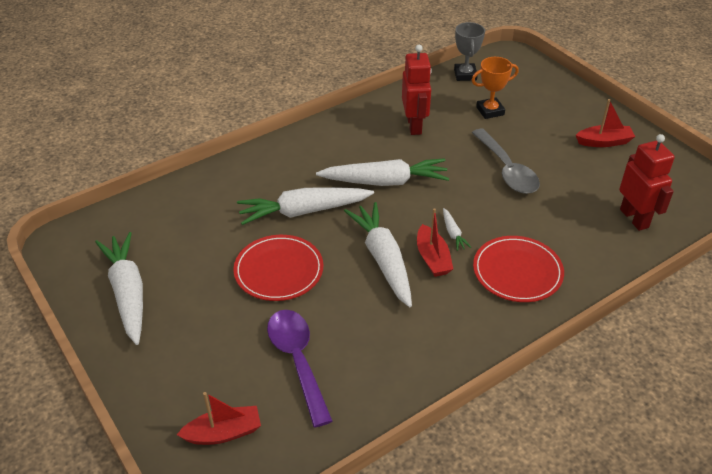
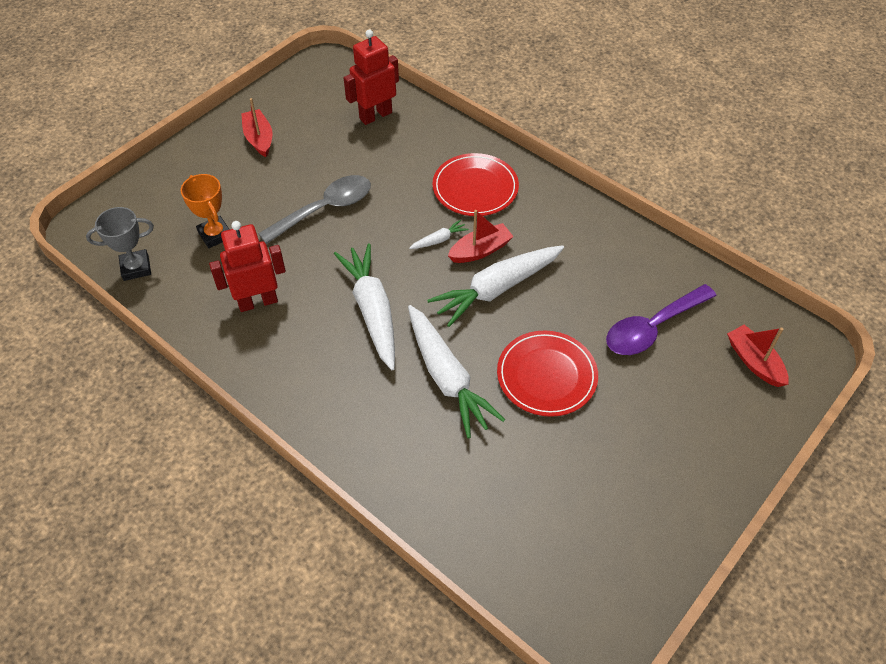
camera: 105 degrees left, 10 degrees up
(128, 293) = (639, 515): white carrot -> none

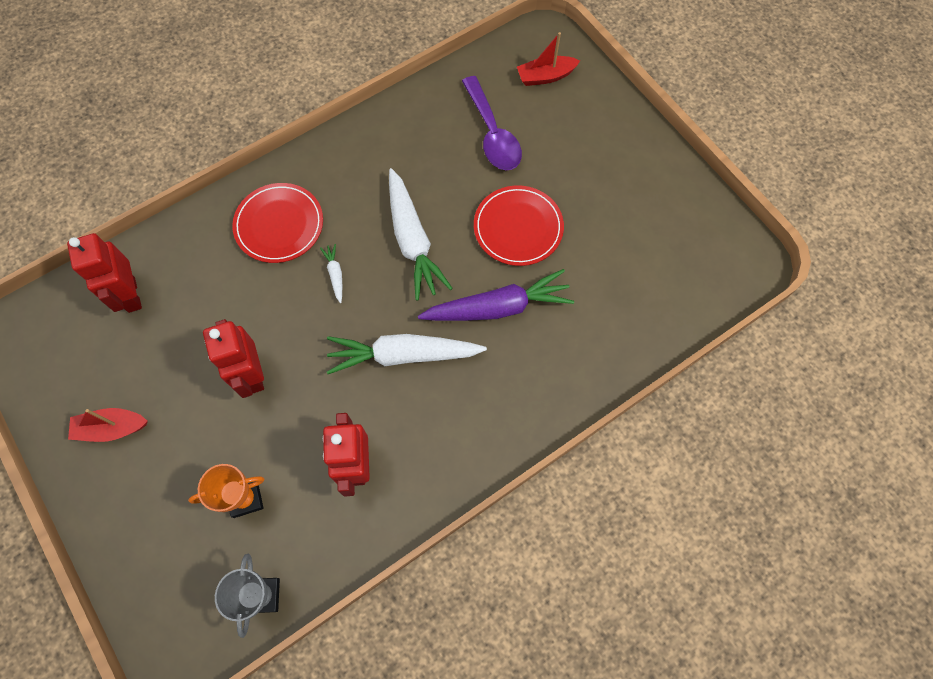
camera: 75 degrees left, 15 degrees up
(325, 209) = (252, 375): grey spoon -> red robot
(447, 377) = (498, 307): white carrot -> purple carrot
(480, 250) = (361, 242): red boat -> none

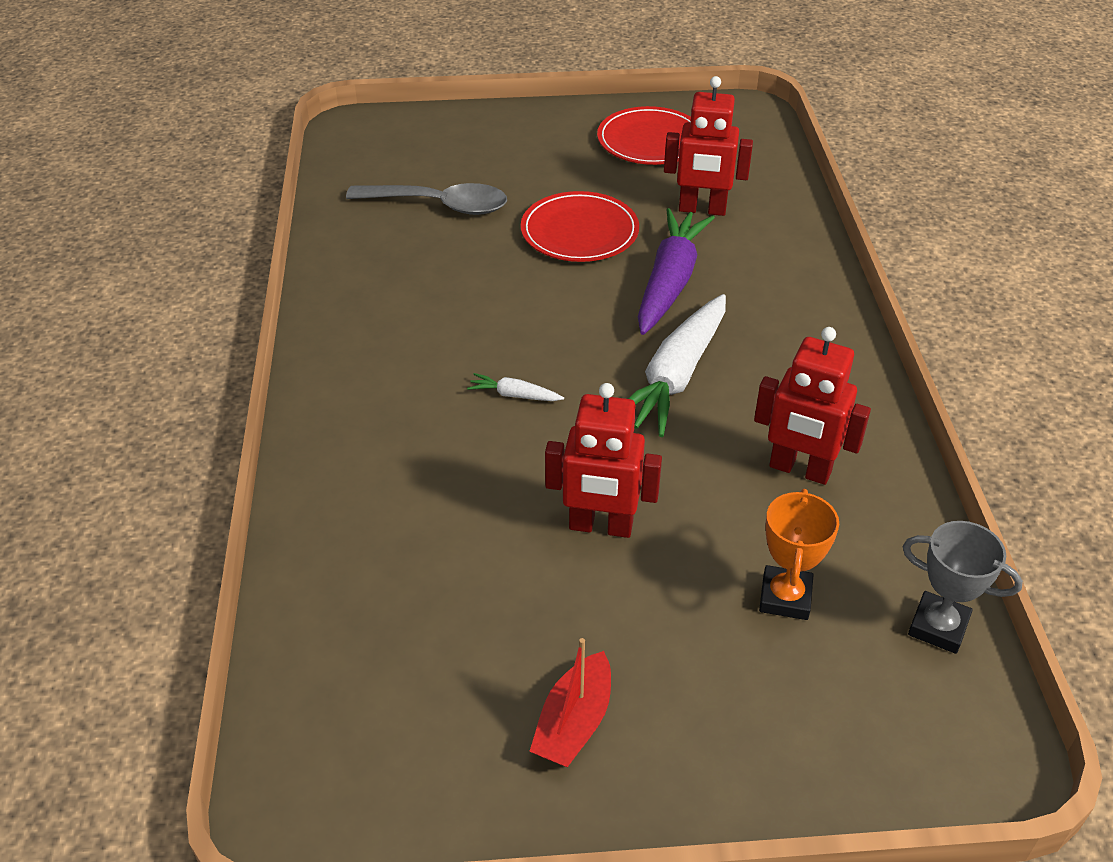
camera: 60 degrees left, 25 degrees down
(131, 295) = (361, 622): red robot -> red robot (702, 209)
(279, 225) = (392, 421): red plate -> red plate (650, 141)
(412, 240) = (524, 314): white carrot -> none
(492, 134) = (439, 205): purple spoon -> grey spoon
(545, 76) = (405, 145): red boat -> none

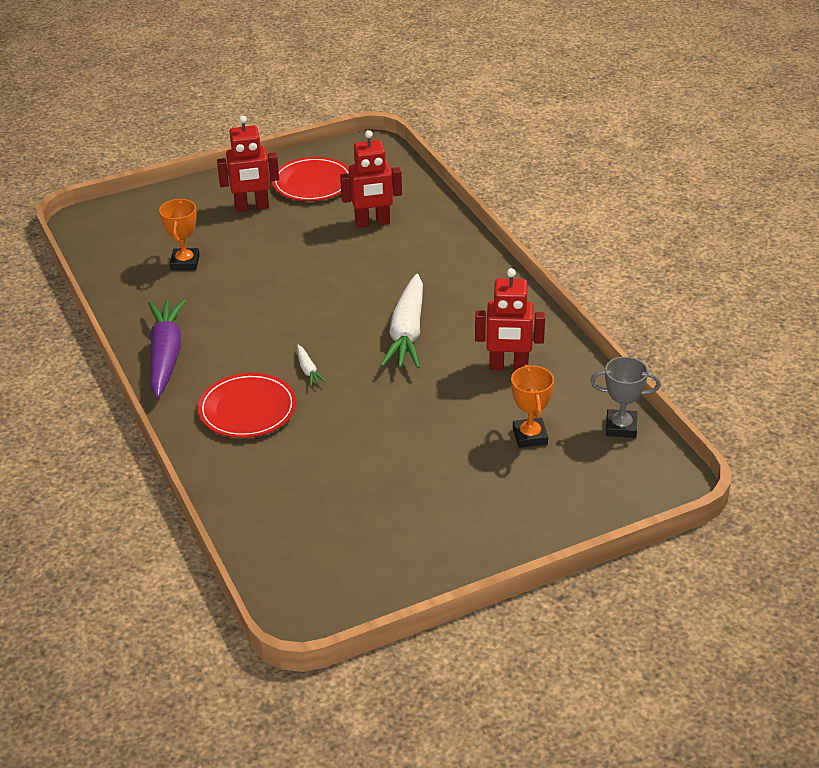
camera: 20 degrees left, 5 degrees down
(439, 205) = (185, 262): grey spoon -> orange trophy
(514, 395) = (308, 370): white carrot -> white carrot turned 105 degrees counterclockwise
(574, 723) = (440, 531): red boat -> none
(579, 232) = (295, 257): red plate -> red plate (247, 409)
(600, 526) = (403, 429): red robot -> red robot (252, 207)
(670, 282) = (374, 275): purple carrot -> purple carrot (166, 355)

